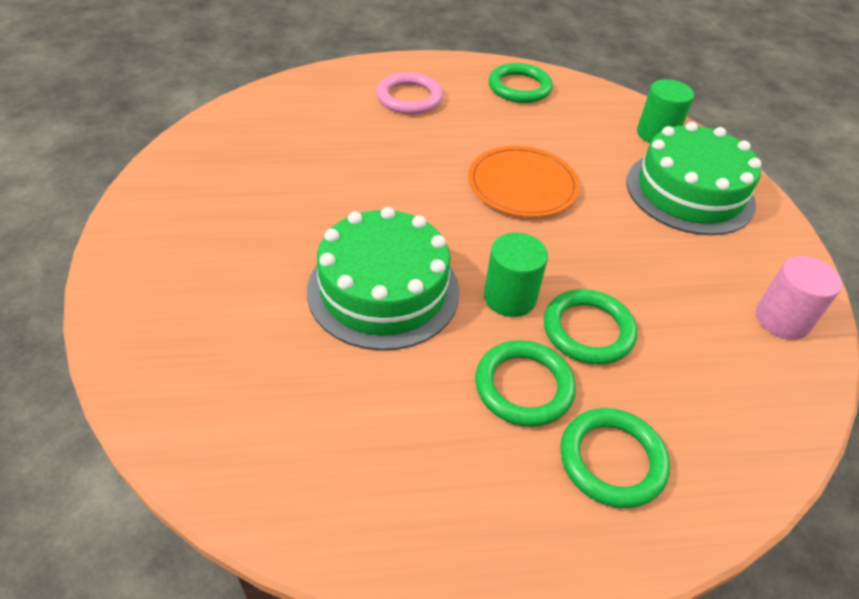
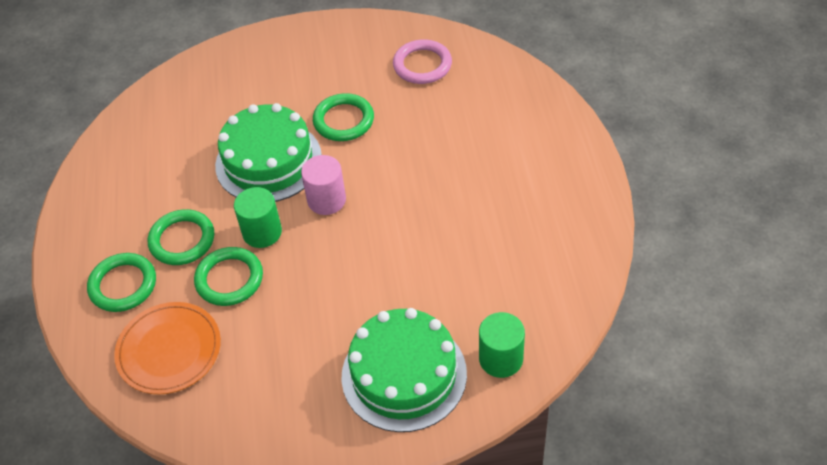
camera: 95 degrees right, 5 degrees up
(409, 98) = (519, 154): pink ring -> pink ring (422, 65)
(519, 87) = (563, 239): green ring -> green ring (343, 120)
(522, 185) = (397, 241): orange plate -> orange plate (169, 350)
(782, 320) = (238, 417): pink cylinder -> pink cylinder (326, 200)

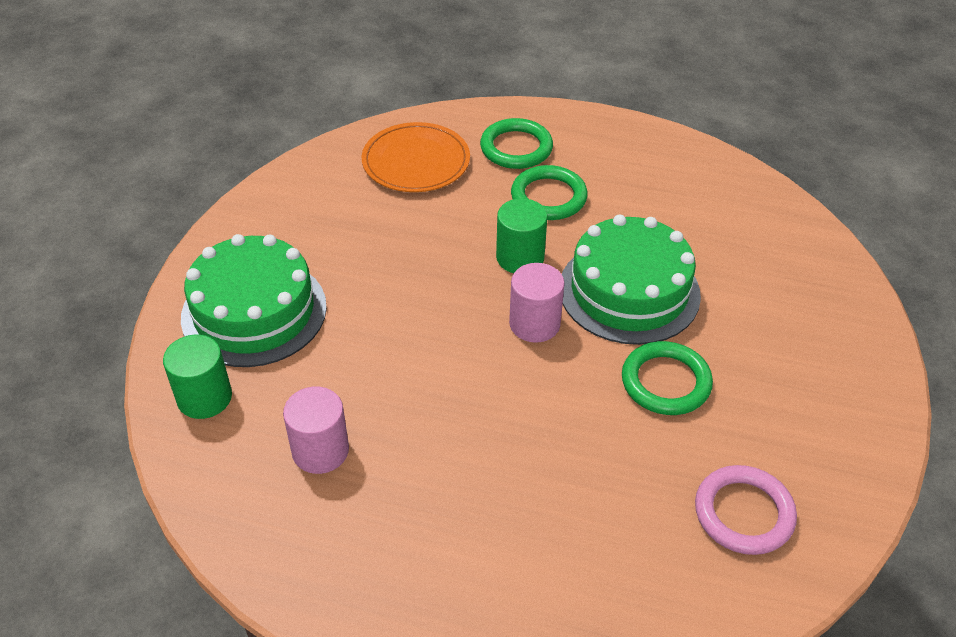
camera: 110 degrees right, 5 degrees down
(229, 279) = (472, 218): green ring -> none
(501, 267) = (320, 450): none -> pink cylinder

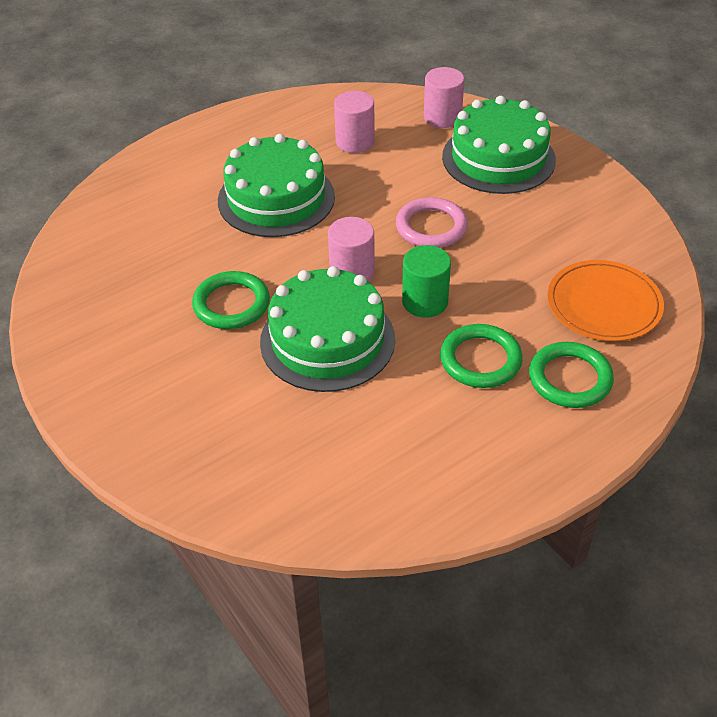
camera: 130 degrees right, 0 degrees up
(204, 397) = (442, 117): green cylinder -> pink cylinder
(488, 455) = (276, 198): none -> green cake
(743, 513) = (111, 274): pink ring -> pink ring (431, 227)

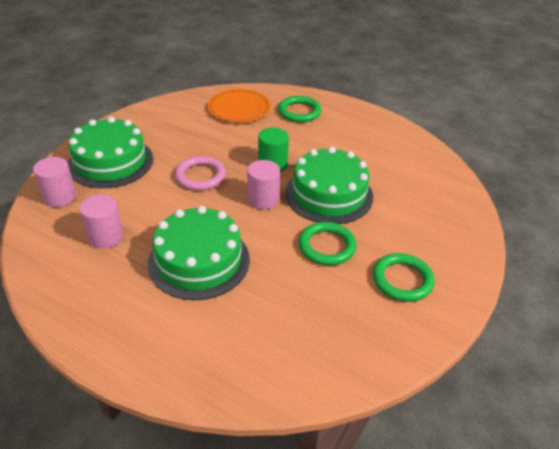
camera: 115 degrees left, 5 degrees down
(480, 360) = (305, 138): green ring -> green ring (402, 280)

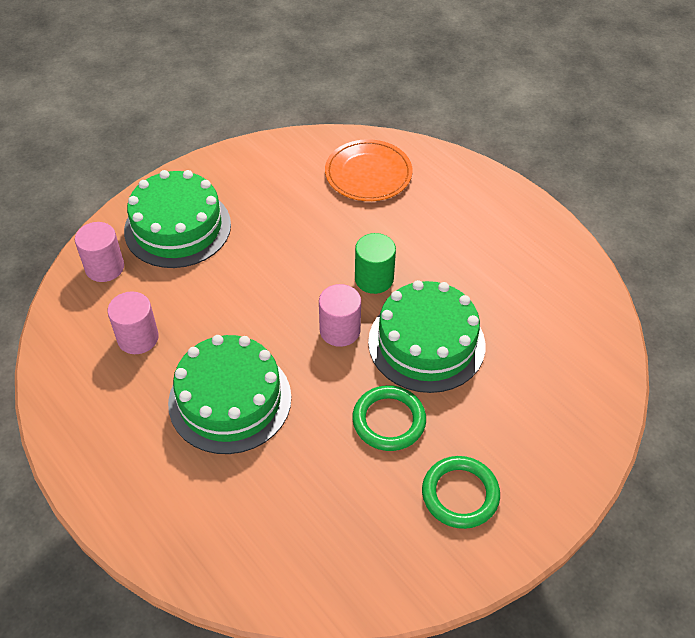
camera: 20 degrees right, 10 degrees up
(200, 176) = (277, 275): pink ring -> none
(299, 112) = (447, 197): green ring -> none

